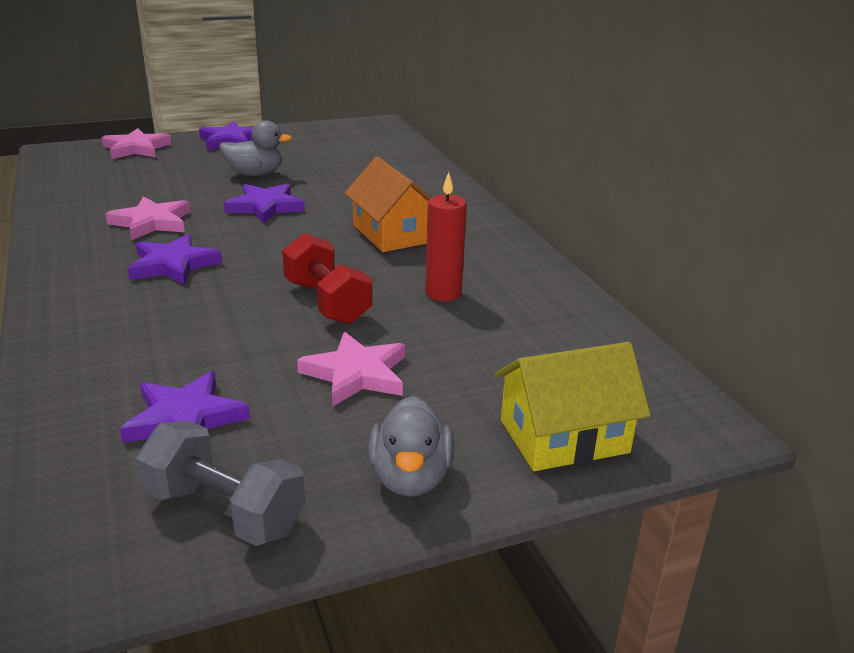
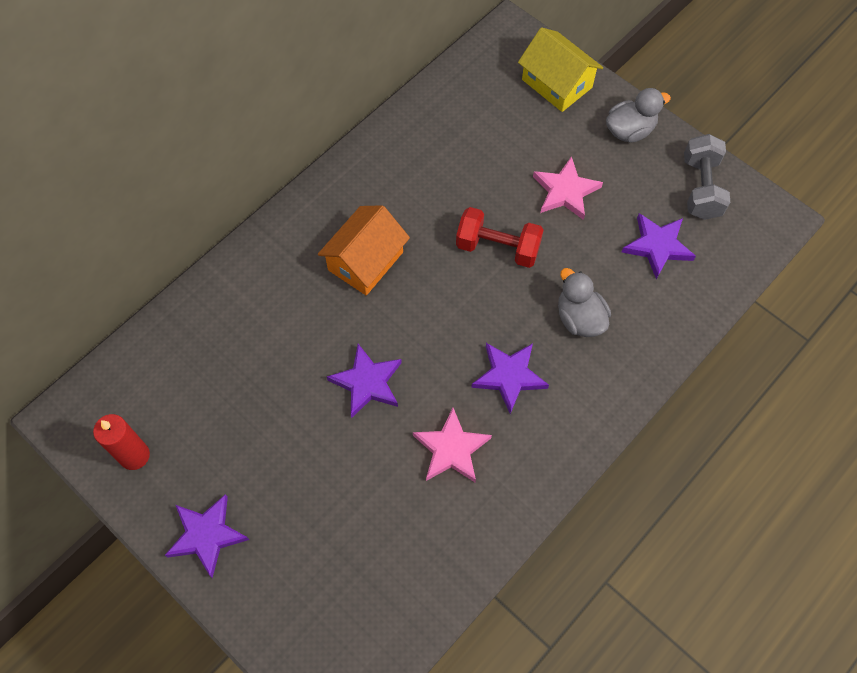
camera: 115 degrees left, 35 degrees up
(136, 148) = (284, 618): pink star -> none
(255, 174) = (294, 442): grey duck -> grey duck (579, 318)
(327, 302) = (498, 247): red dumbbell -> red dumbbell turned 75 degrees clockwise
(443, 293) = (443, 189): red candle -> red candle (134, 455)

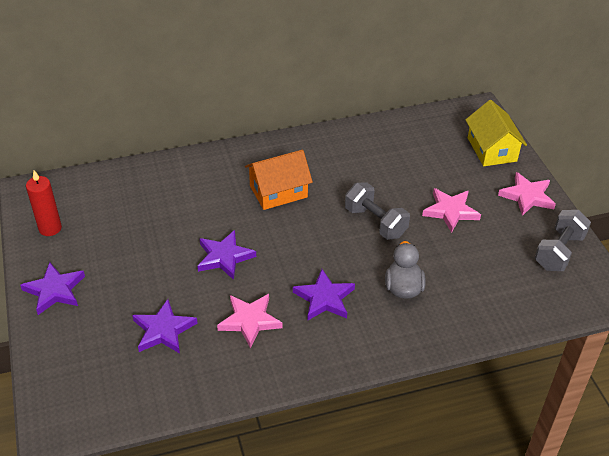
camera: 30 degrees right, 20 degrees down
(498, 247) = (375, 222): red dumbbell -> grey dumbbell
(629, 131) = (527, 196): grey duck -> pink star
(657, 246) = (497, 272): purple star -> purple star (163, 330)

